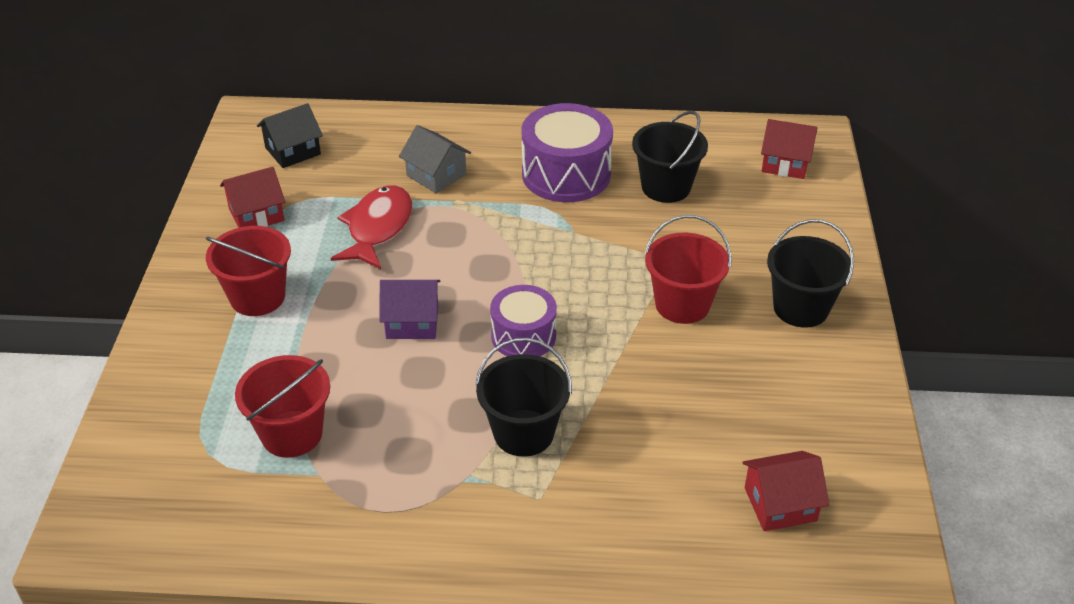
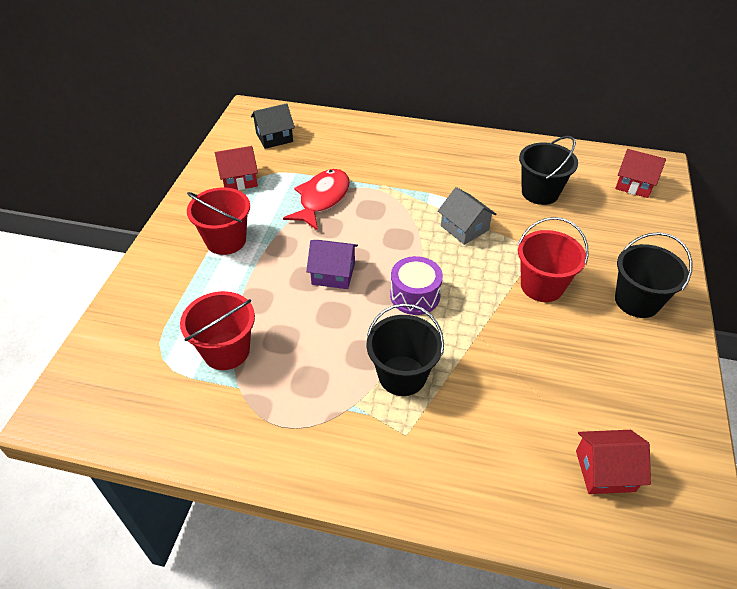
camera: 10 degrees right, 5 degrees up
(436, 175) = (371, 165): grey house -> grey house (464, 228)
(566, 174) = (466, 175): purple drum -> none

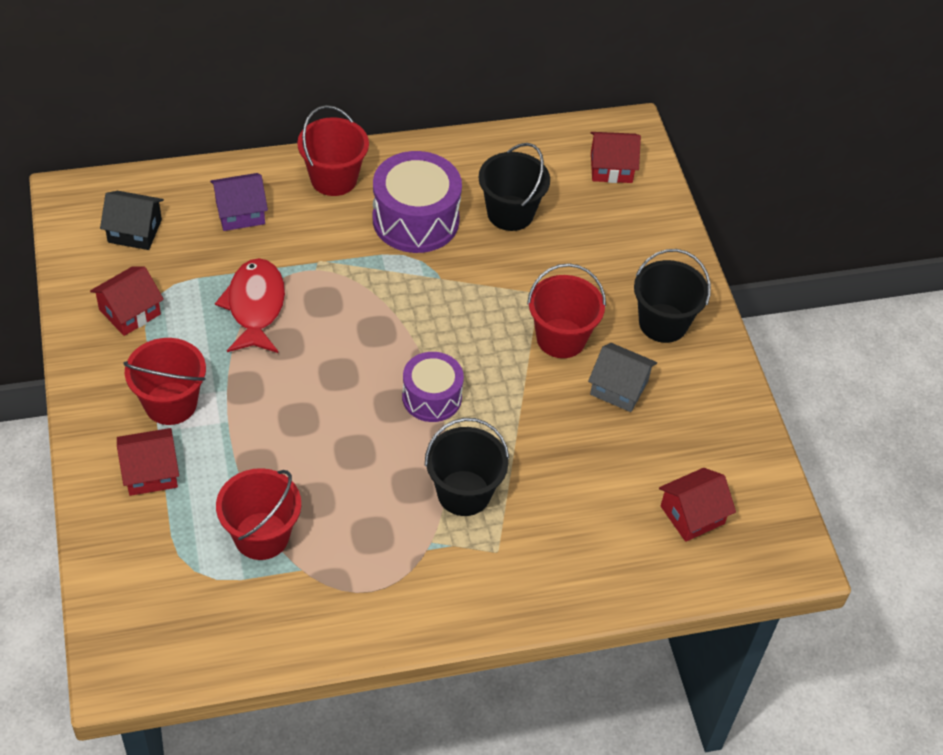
camera: 30 degrees left, 5 degrees up
(181, 279) = (150, 472): none -> red house
(274, 137) = (134, 231): black house -> black house turned 60 degrees clockwise
(333, 273) = (326, 402): purple house -> purple house (240, 212)
(421, 141) = (333, 179): none -> red bucket
(464, 228) = (445, 291): grey house -> grey house (619, 388)
(466, 178) = (415, 220): none -> purple drum

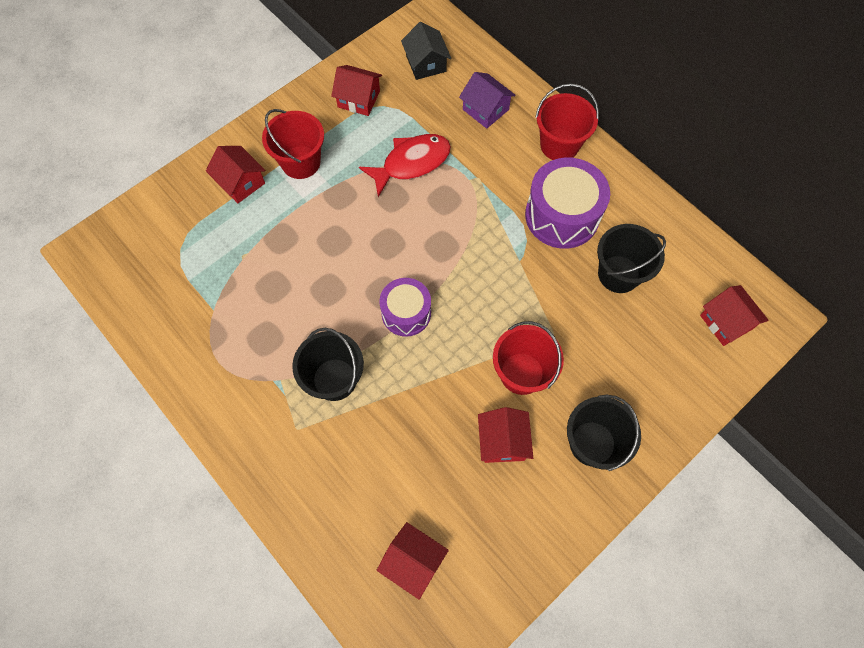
camera: 65 degrees right, 15 degrees up
(261, 536) = (227, 272): red bucket -> none
(619, 388) = (502, 441): grey house -> red house

